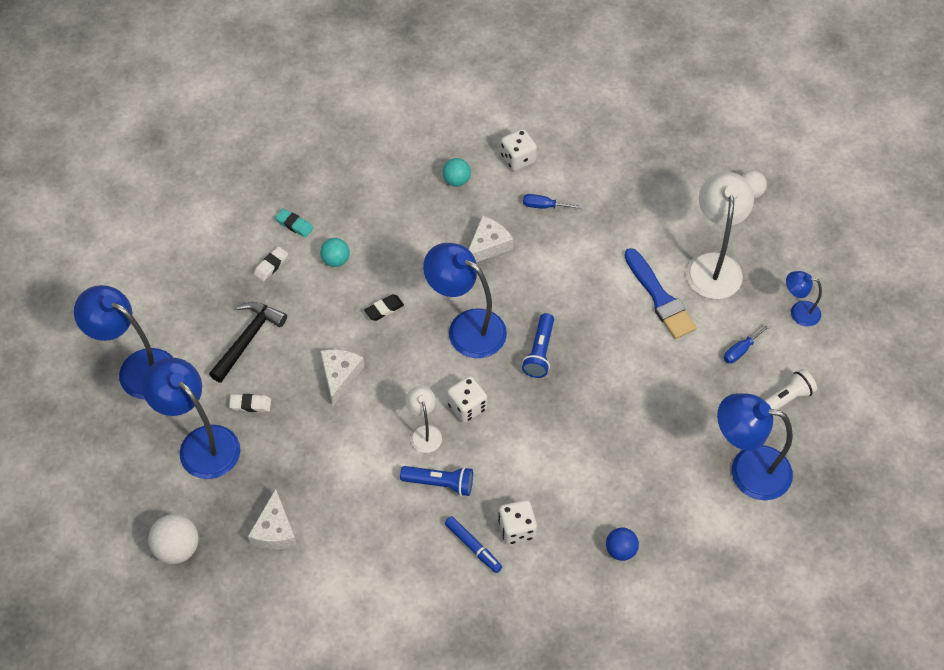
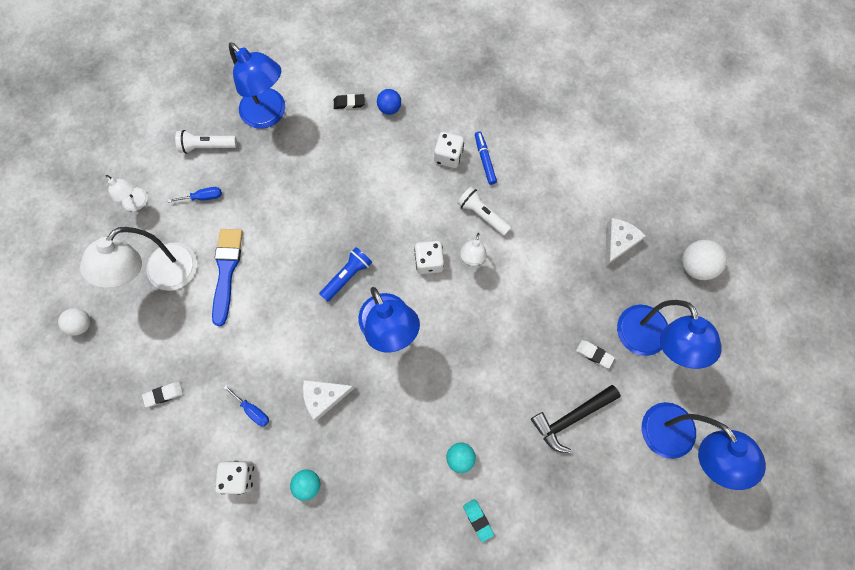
camera: 150 degrees left, 15 degrees up
(271, 265) = (519, 484): white eraser -> white eraser (164, 394)
(340, 376) = (511, 341): white cheese -> none
(384, 309) = (445, 383): black eraser -> black eraser (349, 103)
(440, 483) = (482, 215): blue flashlight -> white flashlight
(798, 312) = (138, 203): blue lamp -> white lamp

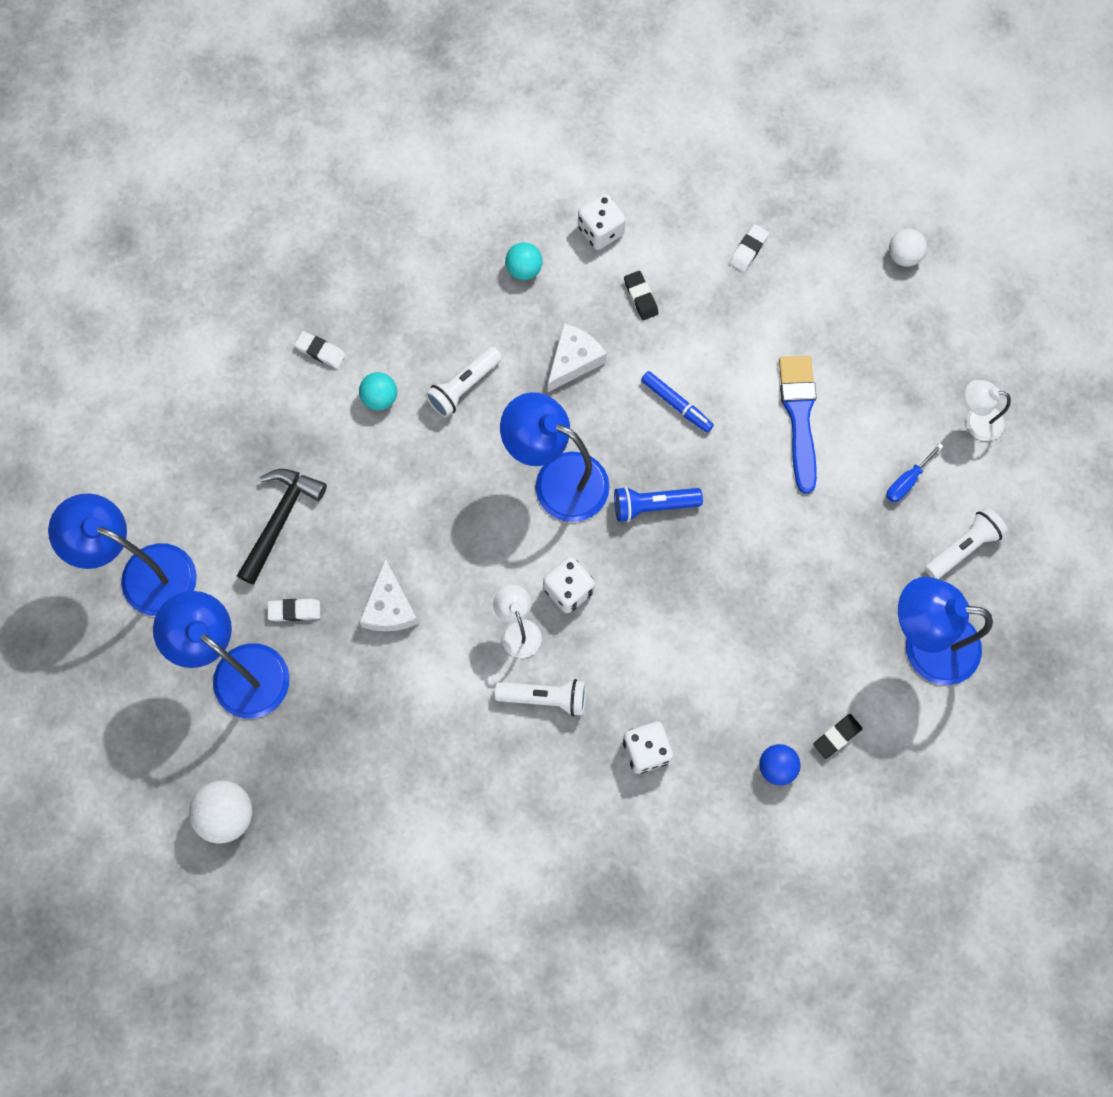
camera: 145 degrees right, 0 degrees up
(164, 276) = (864, 363): white lamp -> none
(226, 271) = (799, 416): blue brush -> blue brush turned 150 degrees counterclockwise
(252, 410) = (641, 297): blue screwdriver -> black eraser
(347, 276) = (653, 506): blue flashlight -> blue flashlight turned 75 degrees clockwise
(403, 427) = (464, 387): none -> white flashlight
(478, 519) = (320, 351): turquoise eraser -> white eraser
(484, 160) = (594, 778): blue marker -> blue marker (676, 404)
(617, 242) = (345, 779): white cheese -> white cheese (389, 607)

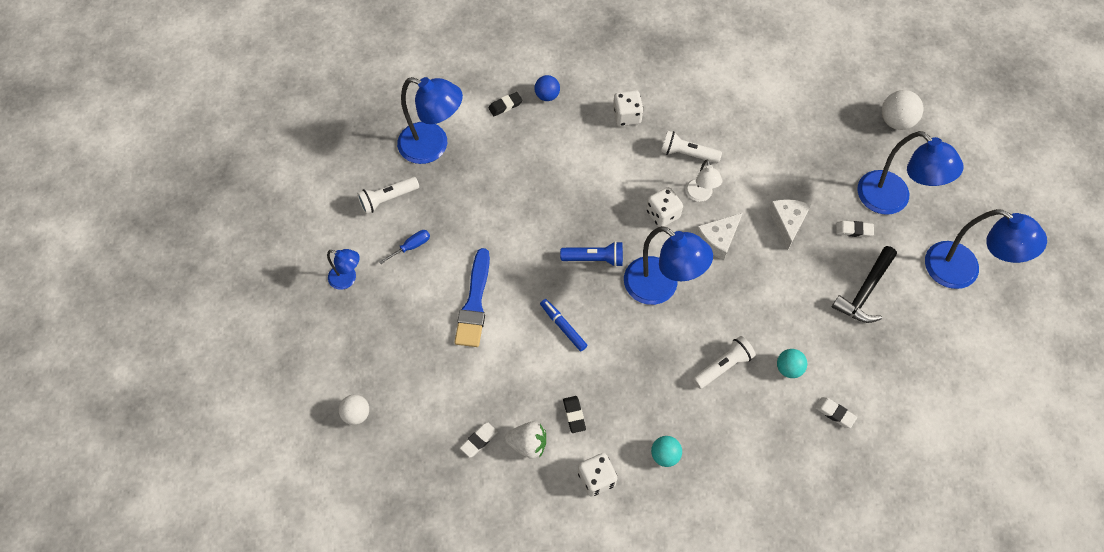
camera: 170 degrees left, 10 degrees down
(573, 360) = (635, 373): white cheese -> white cheese (718, 239)
(689, 255) = (528, 444): none -> white strawberry
(976, 421) = (348, 279): white lamp -> blue lamp

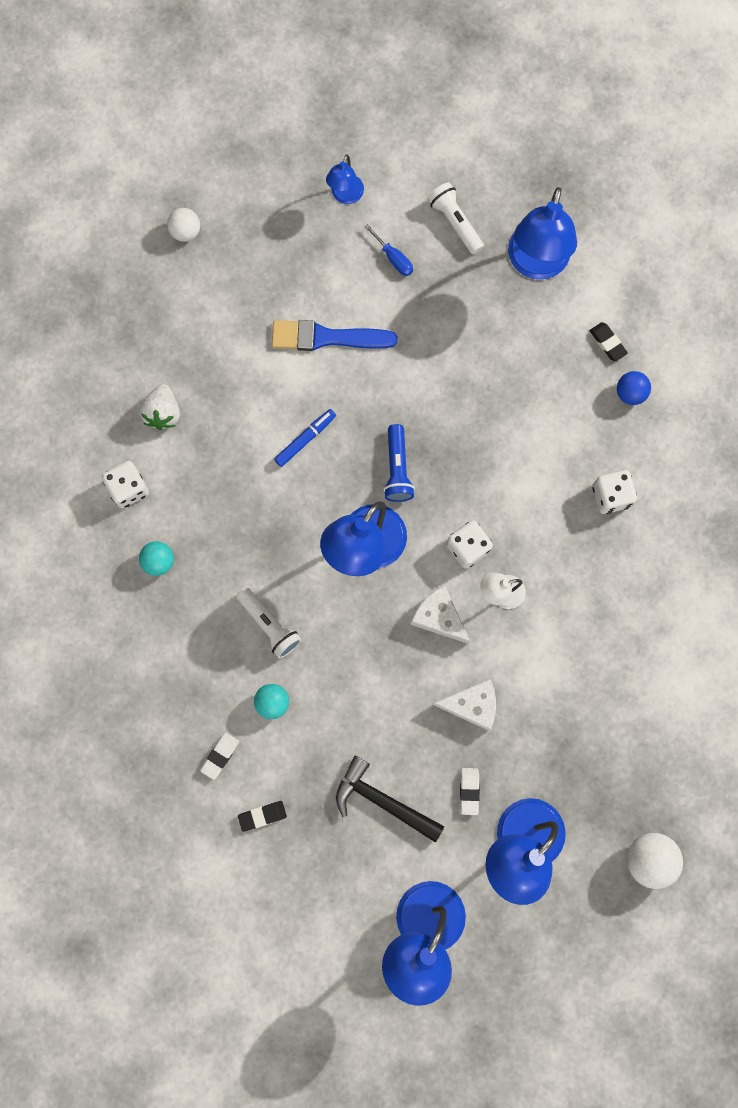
camera: 85 degrees right, 15 degrees up
(479, 440) = (164, 361): white eraser -> none
(574, 415) = (199, 459): black eraser -> black eraser (262, 816)
(687, 154) = (561, 576): white flashlight -> none

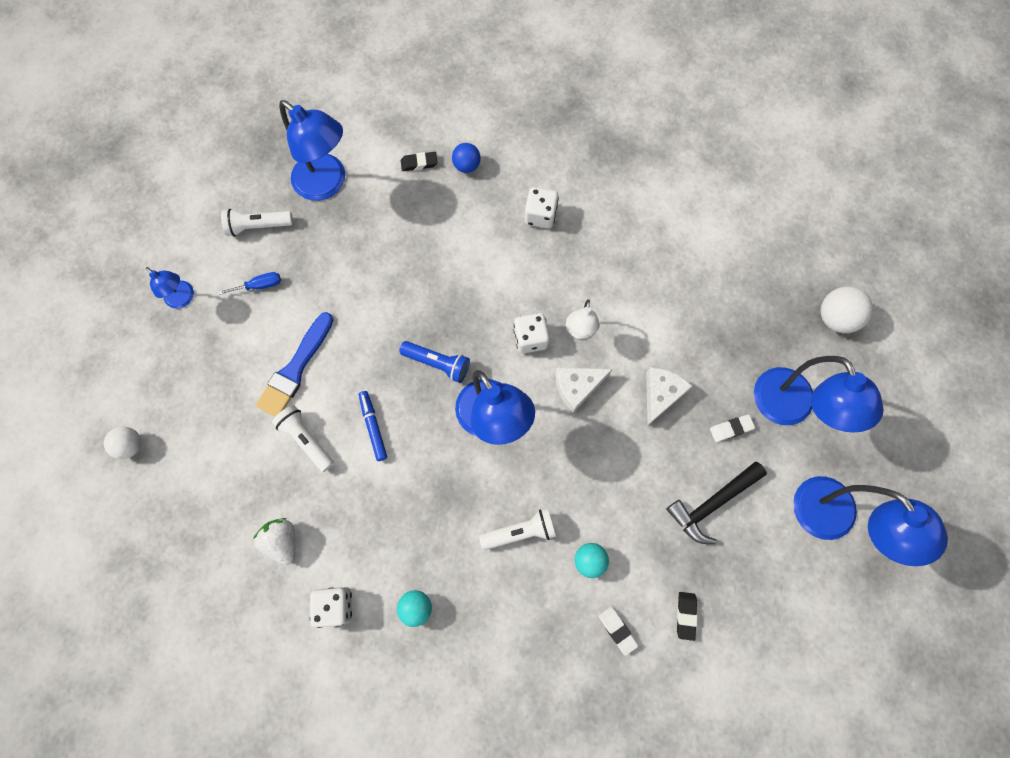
camera: 65 degrees left, 5 degrees down
(163, 413) = (283, 541): white strawberry -> white strawberry turned 150 degrees counterclockwise
(264, 384) = (307, 440): none -> white flashlight
(469, 791) = (731, 429): white eraser -> white eraser turned 45 degrees counterclockwise

